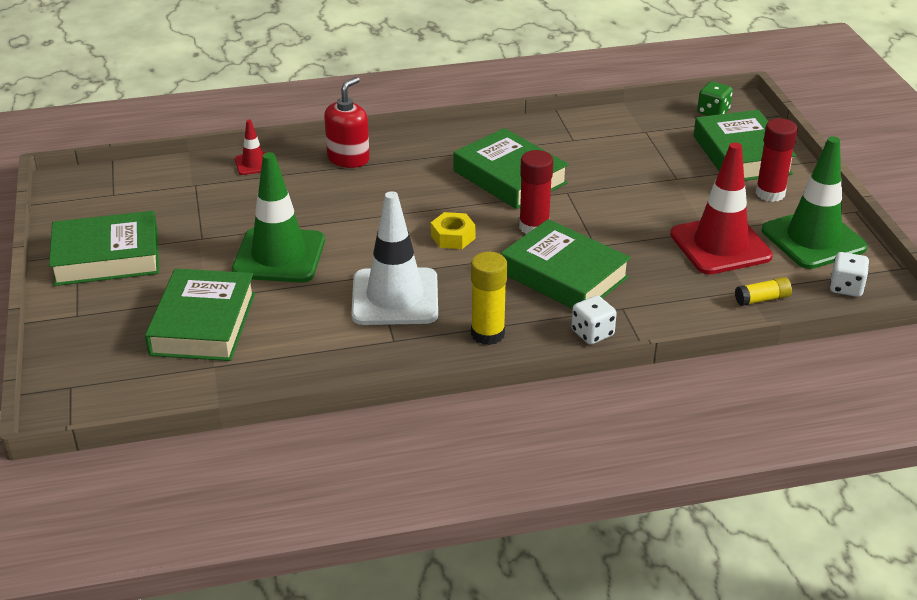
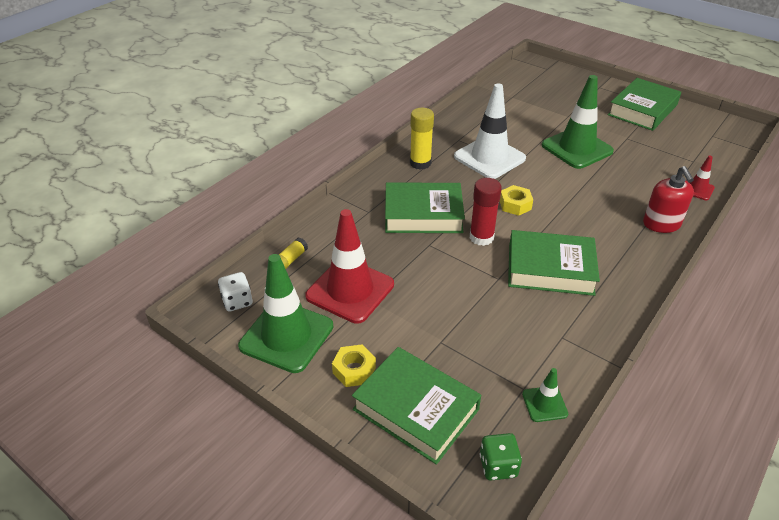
camera: 140 degrees right, 5 degrees up
(203, 324) = (547, 107): green book -> none
(592, 333) = (369, 189): white dice -> none
(641, 119) = (544, 404): none -> green traffic cone
(770, 193) = (354, 370): red glue stick -> yellow nut

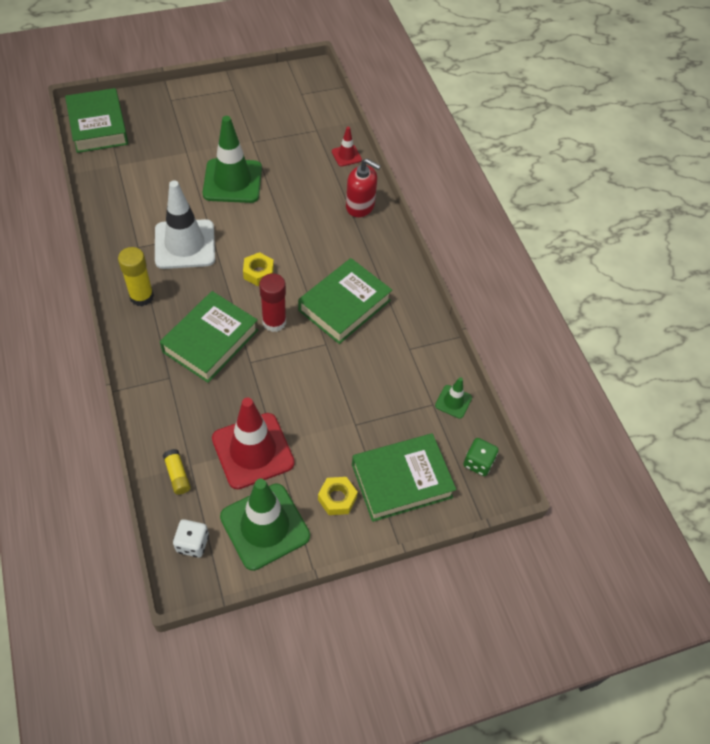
camera: 60 degrees left, 15 degrees up
(642, 110) = (230, 102): green book -> green book (98, 126)

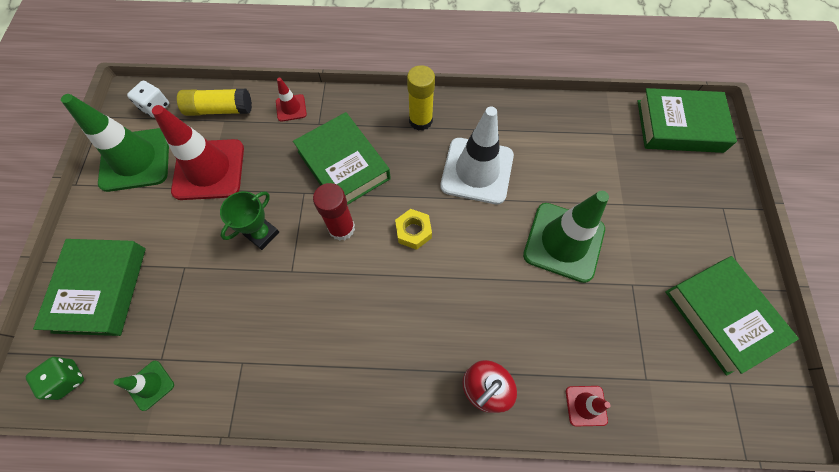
camera: 115 degrees right, 10 degrees up
(156, 408) = (291, 108): none -> red traffic cone
(177, 475) = (220, 109): yellow glue stick -> yellow glue stick, size x1.66
(302, 378) = (262, 234): none -> green trophy
(337, 498) = (122, 224): yellow nut -> none
(344, 305) = (333, 309): green book -> green book (721, 316)

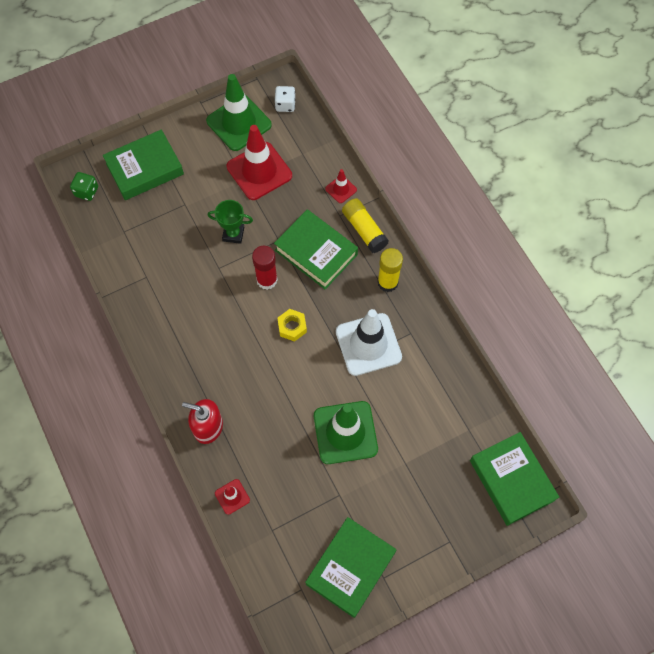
camera: 60 degrees right, 0 degrees up
(150, 385) = (107, 236): green traffic cone -> none
(220, 109) = (309, 145): yellow glue stick -> yellow glue stick (364, 230)
(344, 165) = (316, 252): green book -> green book turned 75 degrees counterclockwise

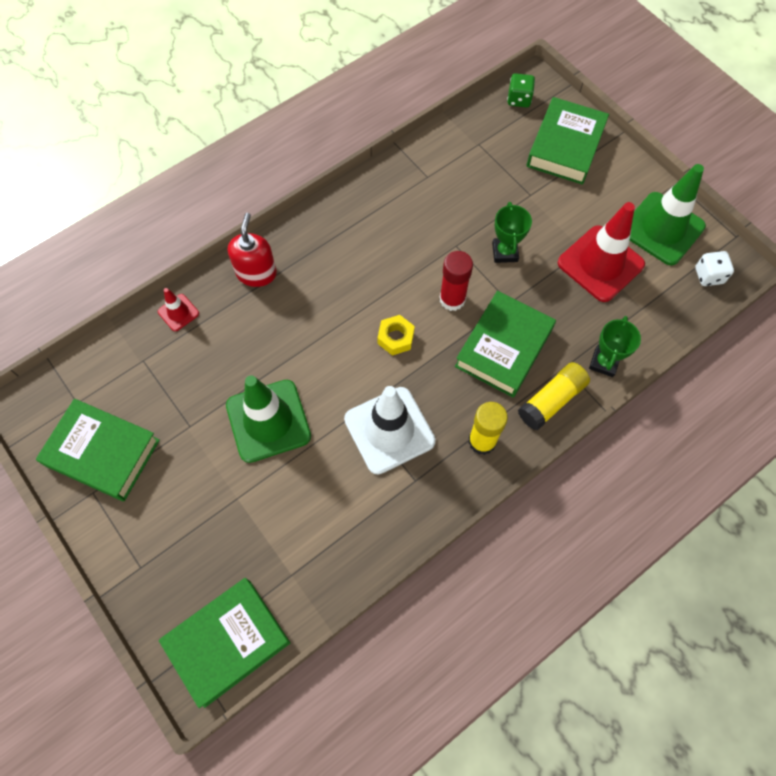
camera: 80 degrees right, 0 degrees up
(145, 169) = (565, 146): green book -> green book turned 60 degrees clockwise
(341, 189) = (604, 362): red traffic cone -> green trophy

